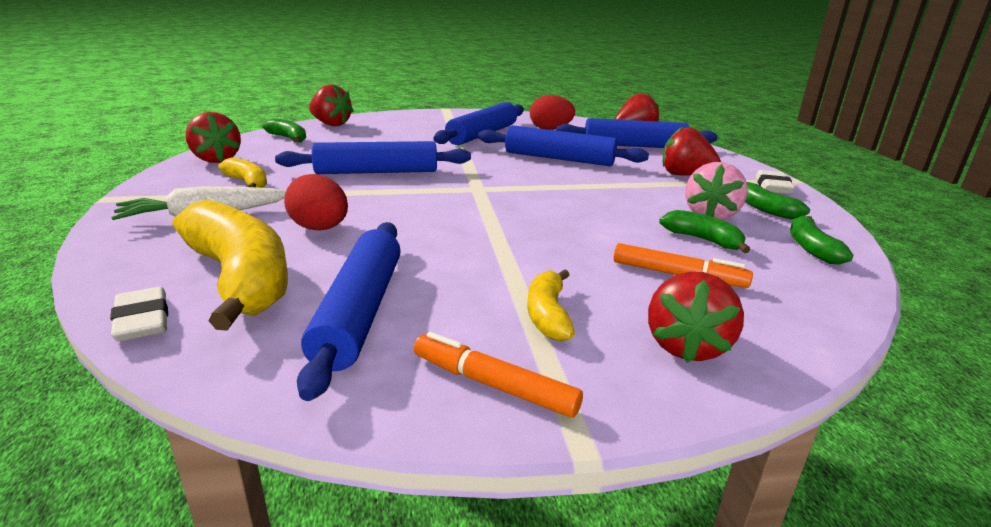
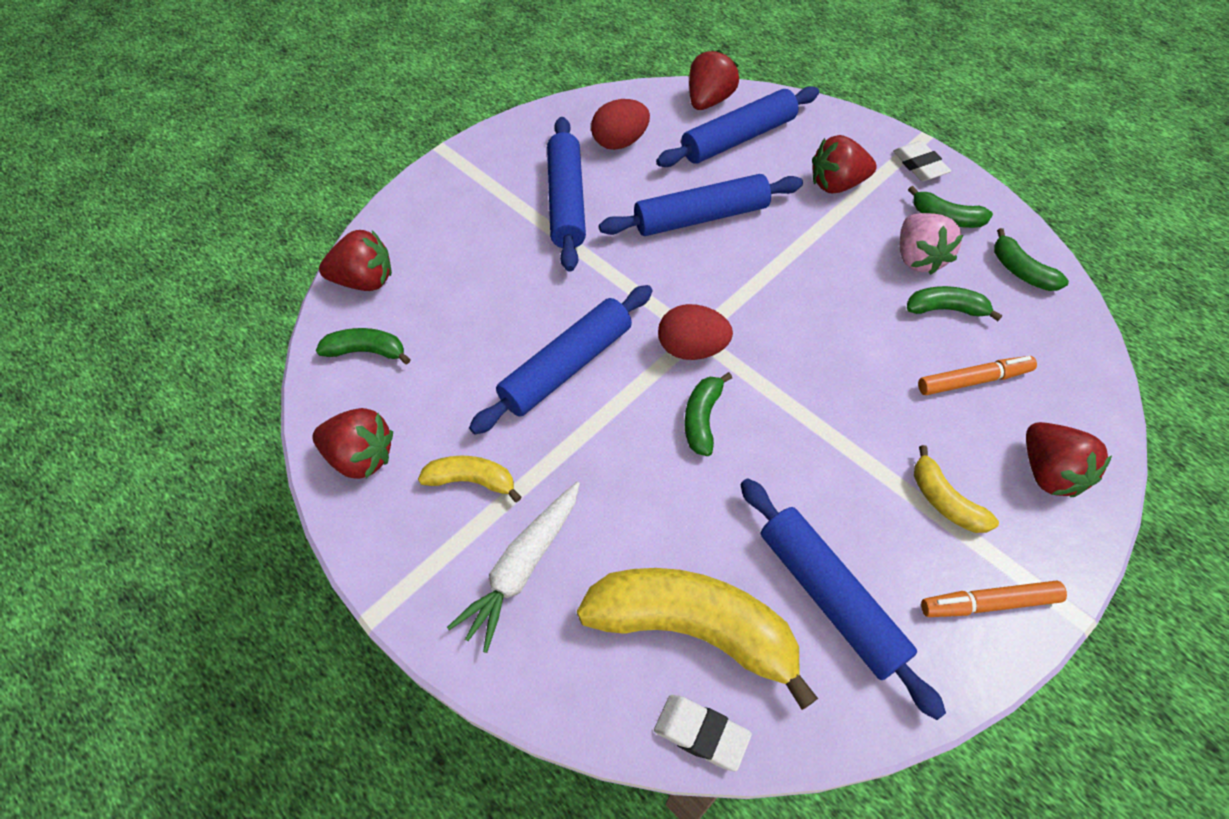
camera: 35 degrees left, 30 degrees up
(320, 228) = (653, 510): red egg -> red egg (691, 349)
(421, 213) = (702, 419): none -> green banana

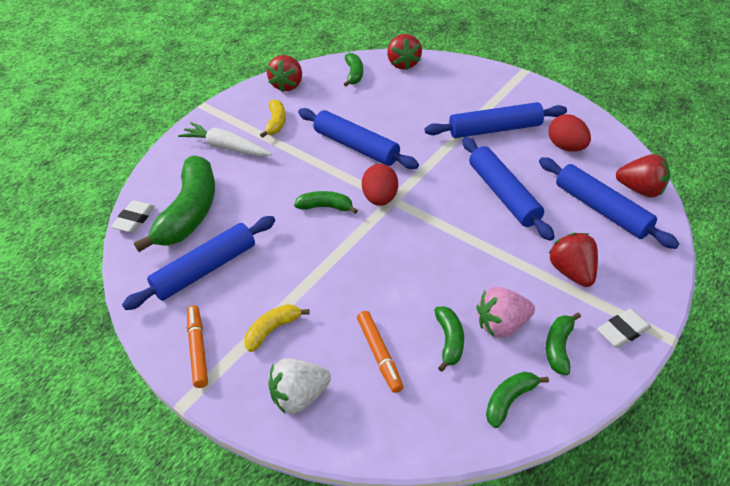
camera: 85 degrees right, 10 degrees down
(693, 629) = (189, 212): yellow banana -> green banana
(1048, 472) = (299, 396): red strawberry -> white strawberry

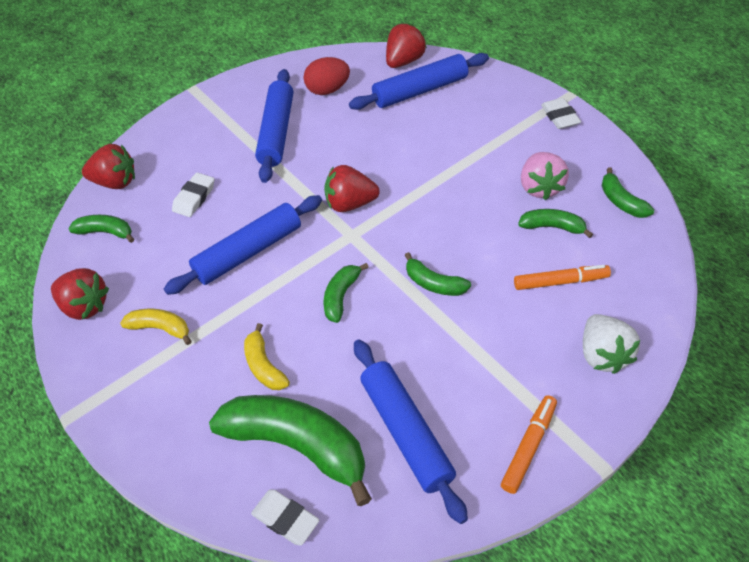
camera: 75 degrees left, 5 degrees up
(198, 349) = (529, 447): orange marker -> orange marker turned 120 degrees clockwise
(226, 147) = (182, 392): white carrot -> none
(272, 330) = (514, 369): yellow banana -> yellow banana (264, 366)
(380, 198) = (345, 245): red egg -> none
(402, 105) = (194, 198): none -> white eraser
(503, 194) = (376, 148): blue rolling pin -> none
(558, 347) = (570, 158): green banana -> green banana (434, 283)
(572, 272) = (489, 128): red strawberry -> red strawberry (350, 204)

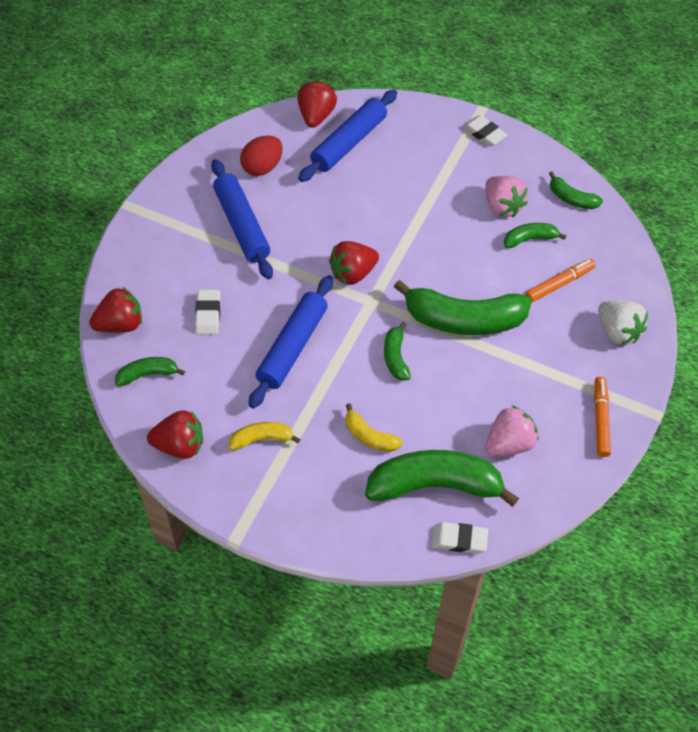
camera: 30 degrees left, 5 degrees up
(406, 432) = (509, 444): blue rolling pin -> pink strawberry
(434, 283) = (463, 320): green banana -> green banana, size x2.06

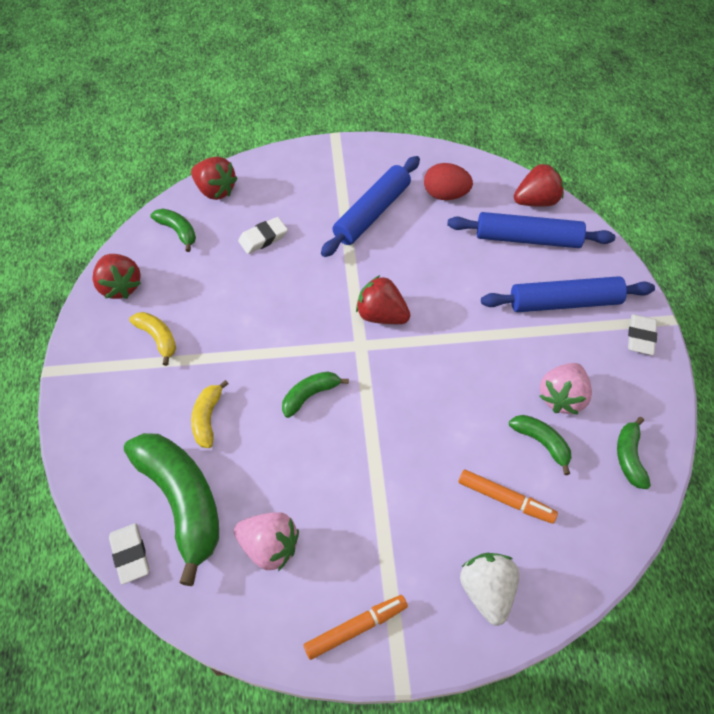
camera: 60 degrees right, 0 degrees up
(292, 347) = (268, 312): blue rolling pin -> blue rolling pin (564, 302)
(463, 320) = (393, 431): green banana -> none
(618, 331) = (487, 591): white strawberry -> white strawberry turned 150 degrees clockwise

